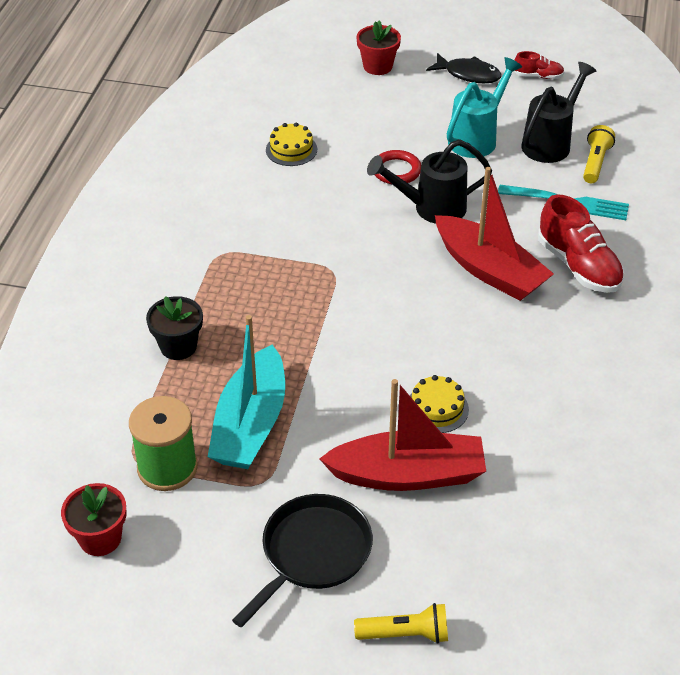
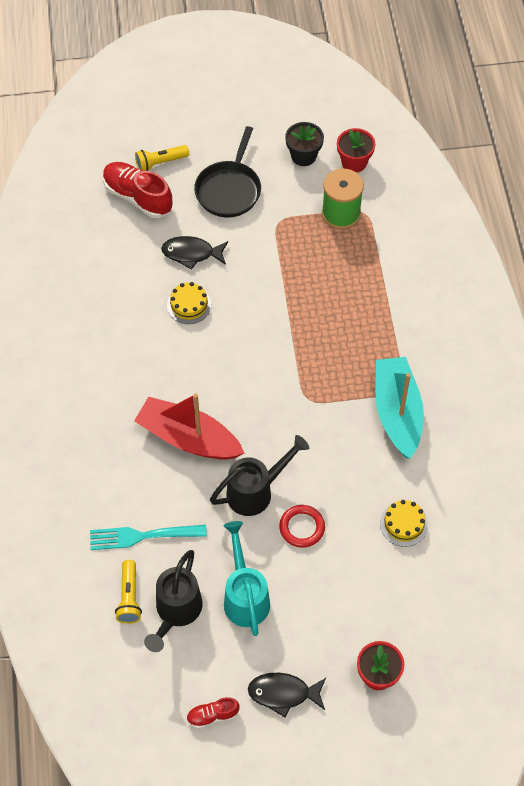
camera: 160 degrees right, 15 degrees up
(178, 346) = (384, 299): black flower pot -> black flower pot (303, 156)
(251, 424) = (305, 257): turquoise boat -> turquoise boat (397, 412)
(408, 474) = (191, 253): red boat -> black fish
(477, 138) = (245, 596): turquoise watering can -> turquoise watering can turned 150 degrees clockwise
(578, 266) = (119, 465): red shoe -> red shoe (138, 197)

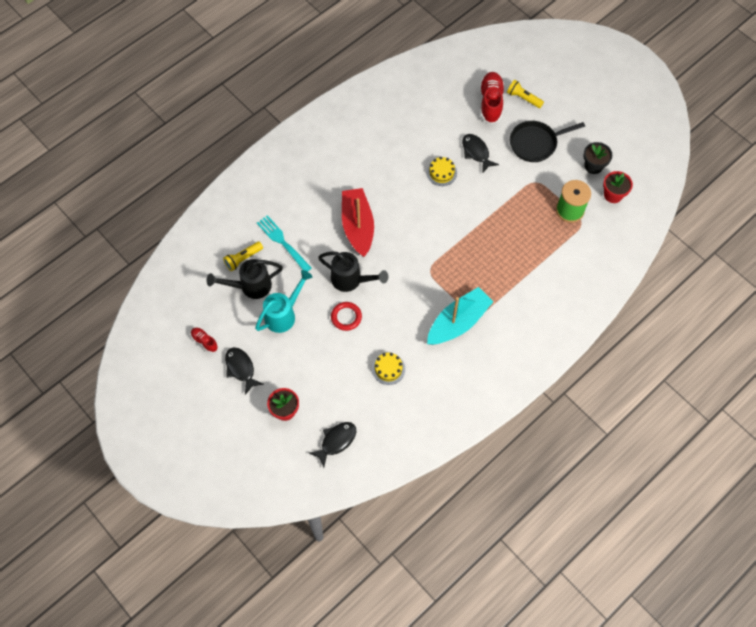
camera: 55 degrees right, 5 degrees up
(458, 641) = (336, 441): none -> black fish

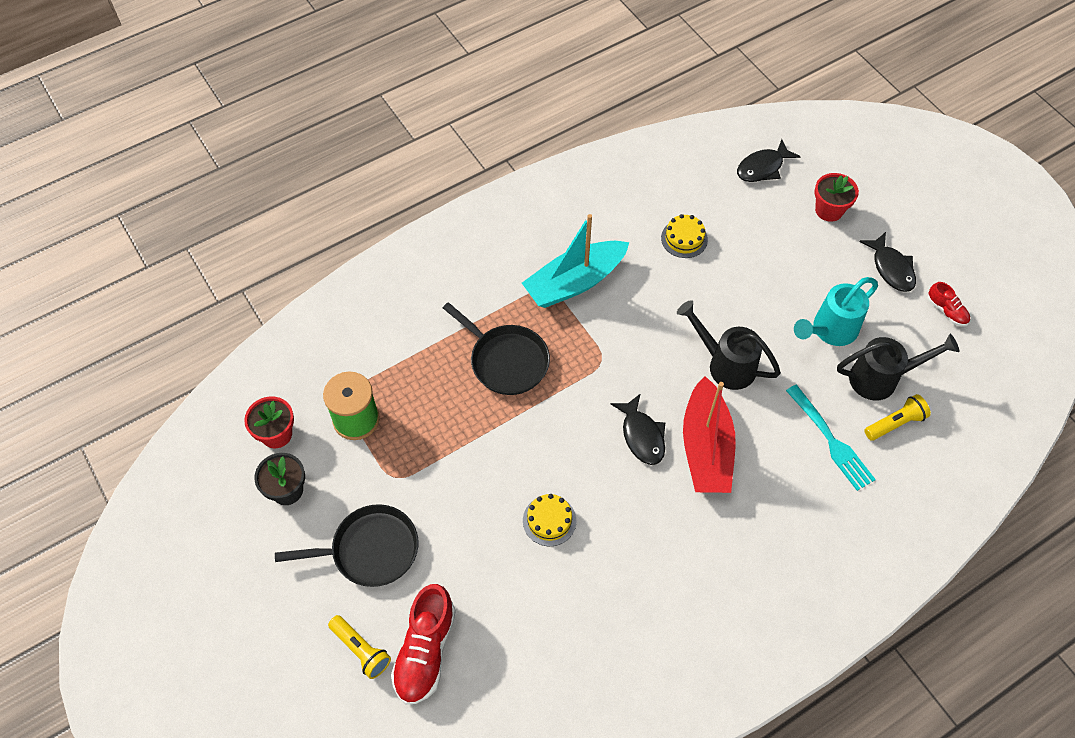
camera: 170 degrees left, 5 degrees down
(346, 317) = (737, 313): red ring -> none
(476, 152) = (479, 550): black fish -> black fish (642, 435)
(490, 260) = (506, 361): none -> black pan

